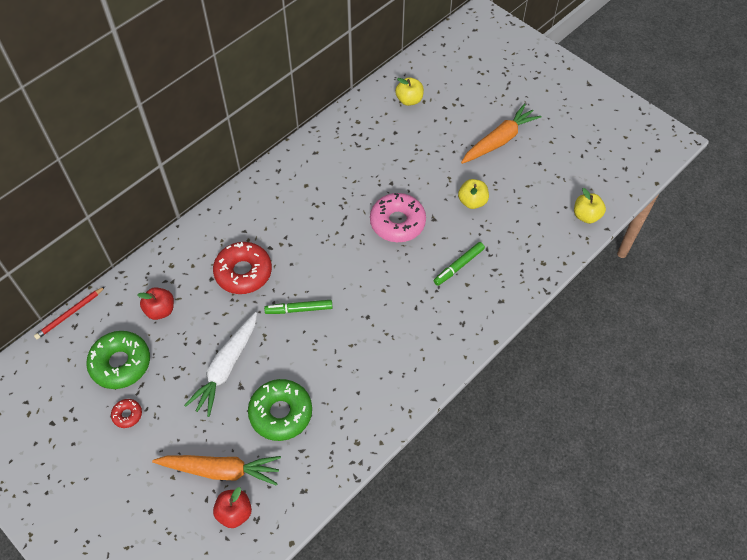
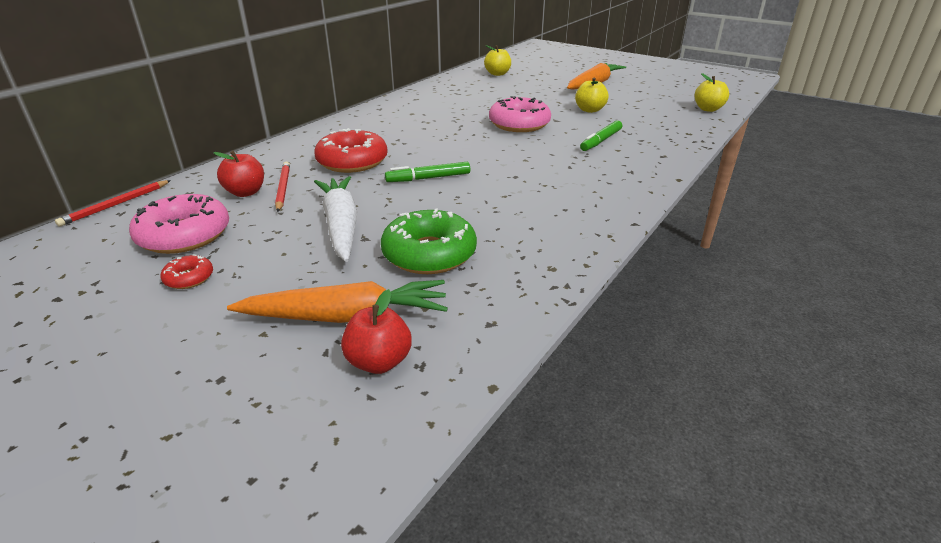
camera: 10 degrees left, 25 degrees down
(120, 363) = (184, 235): green donut -> pink donut
(187, 308) = (283, 188): none -> red pencil
(226, 368) = (341, 225): white carrot -> white carrot turned 150 degrees clockwise

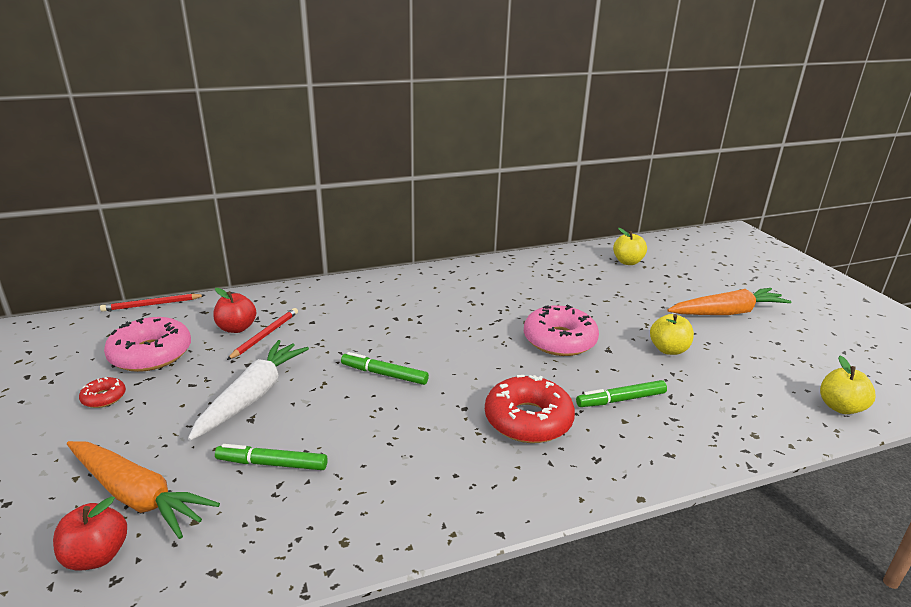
camera: 35 degrees right, 5 degrees down
(352, 161) = (350, 327): red donut -> red donut (528, 420)
(429, 254) = (272, 464): green donut -> green marker

